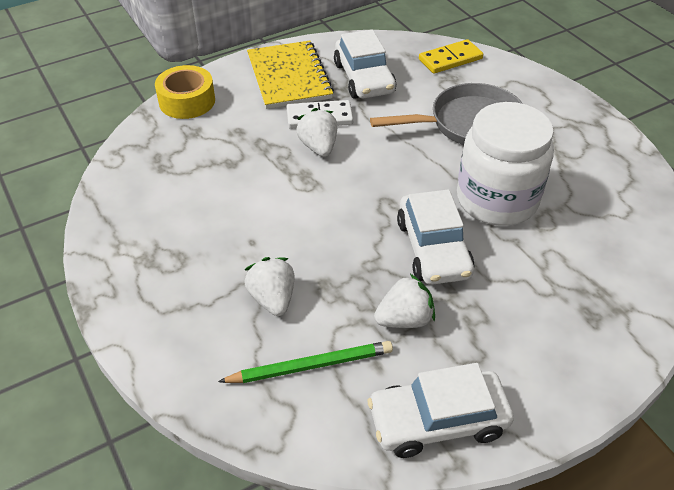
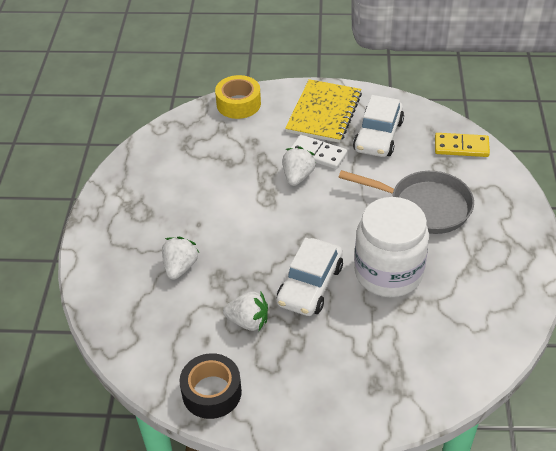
camera: 35 degrees right, 0 degrees up
(310, 365) = (167, 319): green pencil -> none
(438, 421) = (211, 392): white car -> black tape

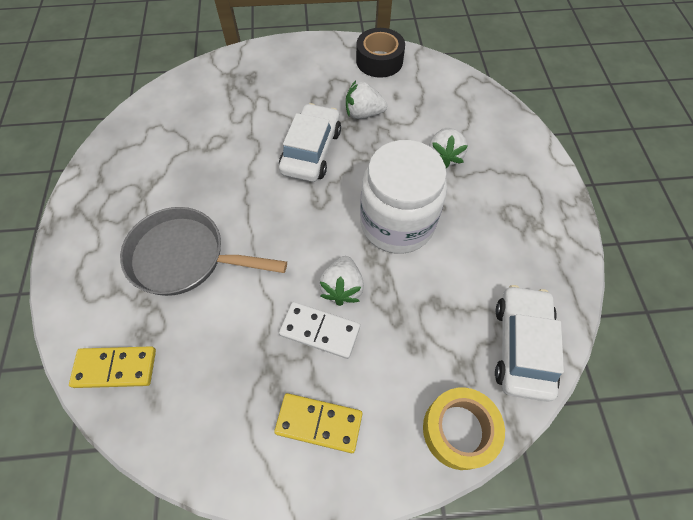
camera: 170 degrees right, 15 degrees up
(324, 113) = (319, 423): yellow notebook -> yellow domino
(378, 136) = (234, 378): white car -> white car (522, 346)
(388, 273) = (233, 171): white jar -> white jar (397, 223)

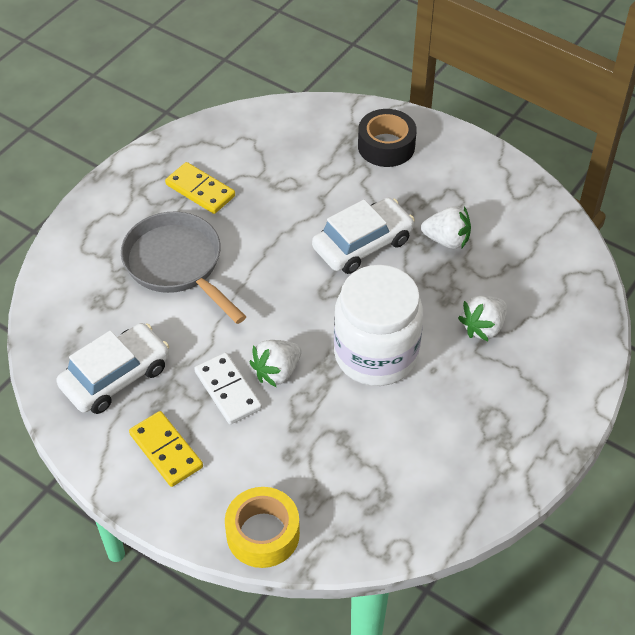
camera: 40 degrees right, 10 degrees down
(115, 368) = (62, 311): yellow domino -> yellow domino (200, 190)
(363, 113) = (447, 240): white strawberry -> white strawberry turned 150 degrees clockwise
(379, 61) = (518, 198): black tape -> black tape (386, 146)
(522, 346) = (379, 520): white car -> white car (116, 377)

